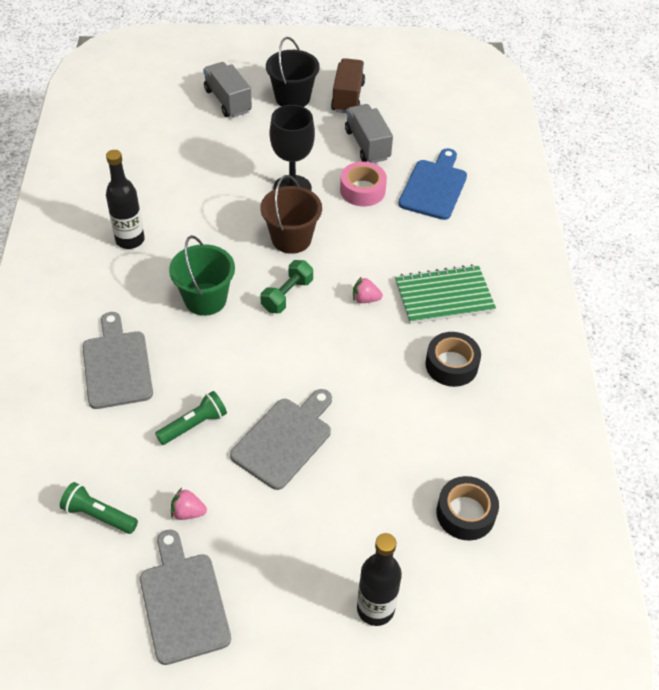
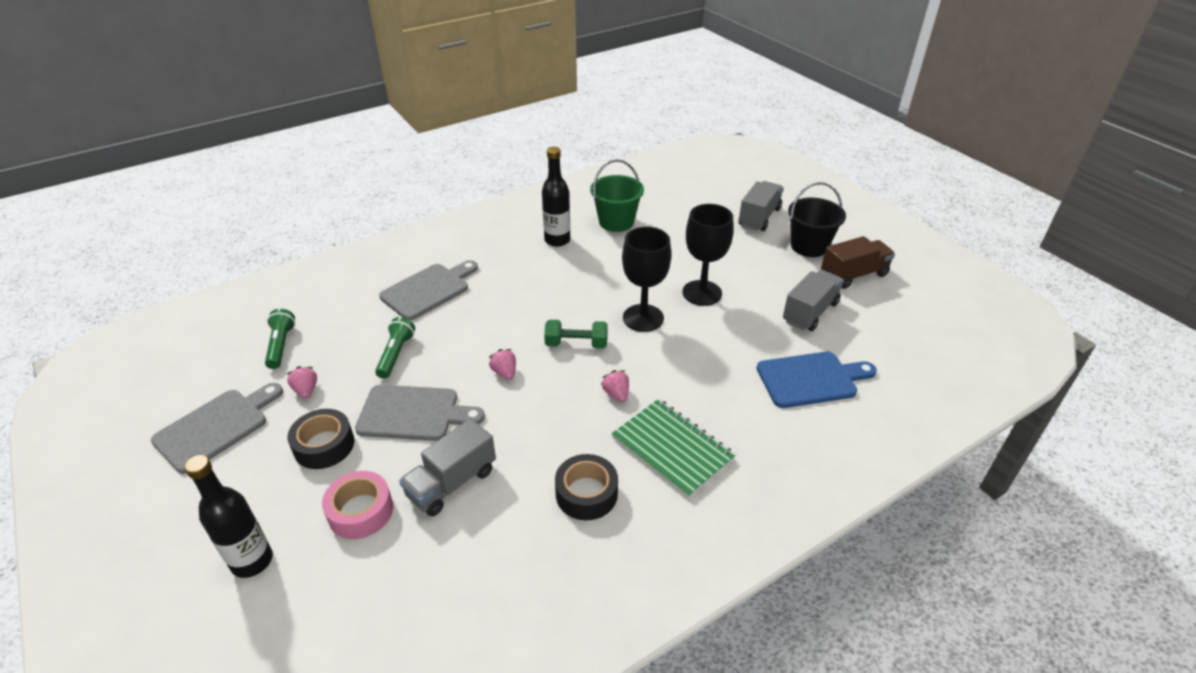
camera: 60 degrees right, 10 degrees down
(194, 425) = (396, 354): green flashlight -> green flashlight turned 105 degrees counterclockwise
(205, 299) = (531, 302): green bucket -> green bucket (616, 222)
(283, 357) = (504, 372): none -> pink strawberry
(291, 239) = (643, 318): brown bucket -> black goblet
(362, 190) = (749, 334): pink tape -> pink tape (360, 511)
(384, 442) = (452, 483): none -> grey truck
(465, 513) = (400, 588): black tape -> black tape (324, 445)

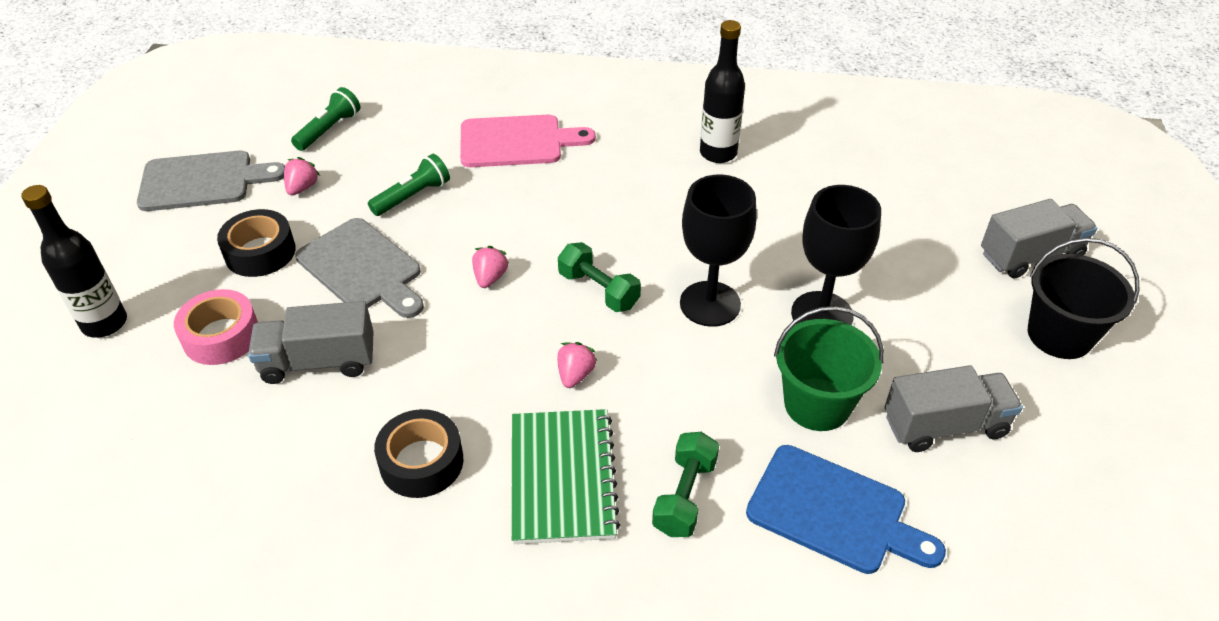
camera: 40 degrees right, 5 degrees up
(428, 290) = (517, 142): grey cutting board -> pink cutting board
(616, 222) = (818, 165): green bucket -> green bucket (817, 404)
(740, 417) = (684, 496): none -> green dumbbell
(853, 275) = (1081, 414): brown truck -> none

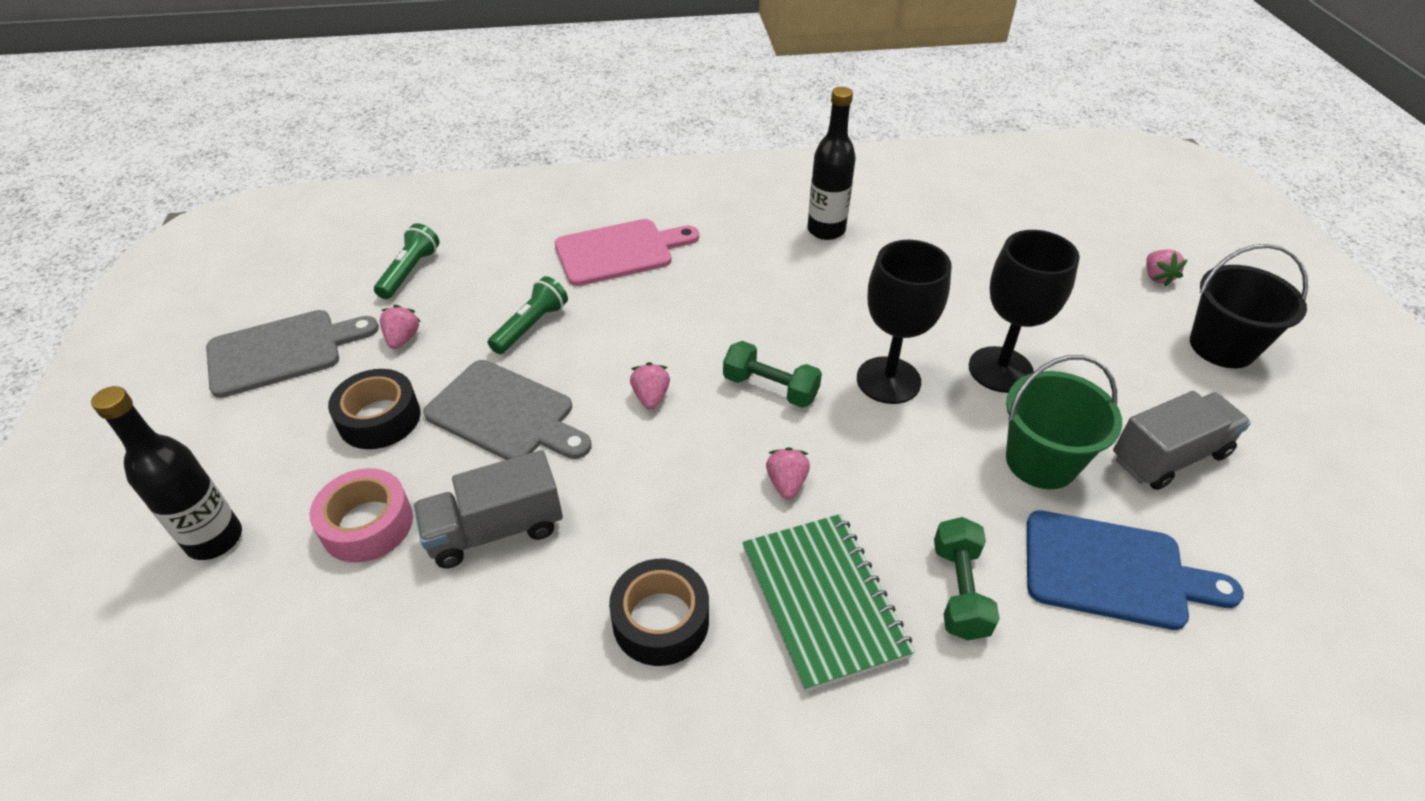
camera: 15 degrees left, 0 degrees up
(1030, 255) = (1157, 277): grey truck -> pink strawberry

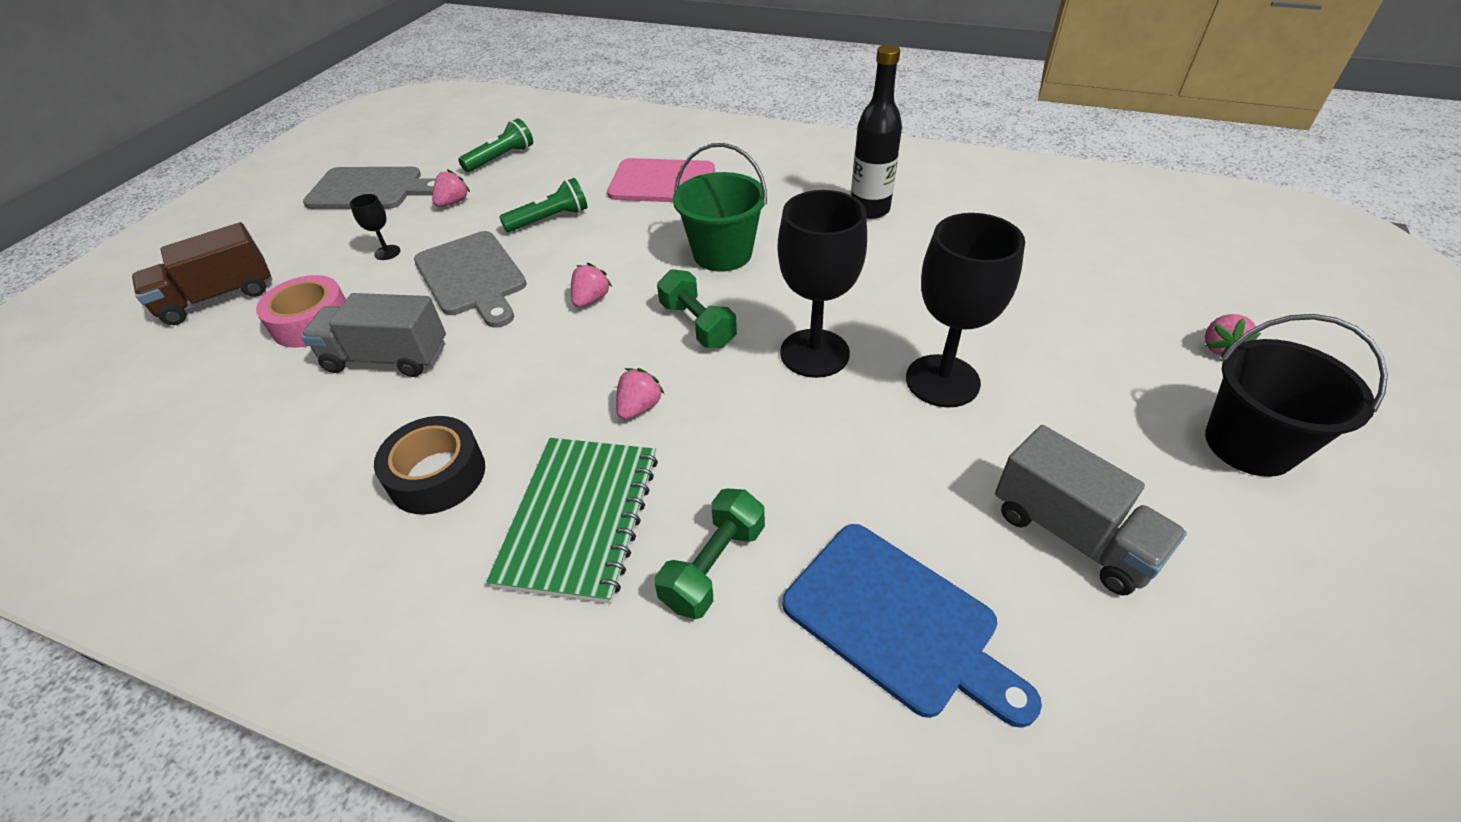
camera: 30 degrees right, 0 degrees up
(215, 539) = (219, 298): black bottle -> brown truck
(379, 418) = (387, 252): black tape -> black goblet
(1041, 461) = (910, 481): green bucket -> green bucket (722, 254)
(1169, 457) = (1072, 534): grey truck -> grey truck turned 45 degrees clockwise

